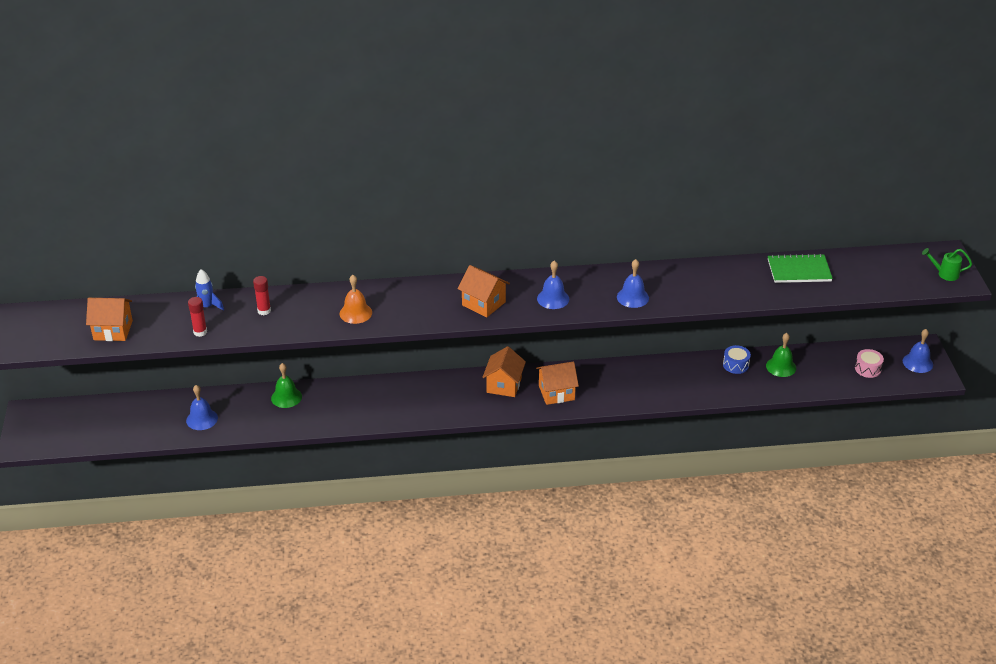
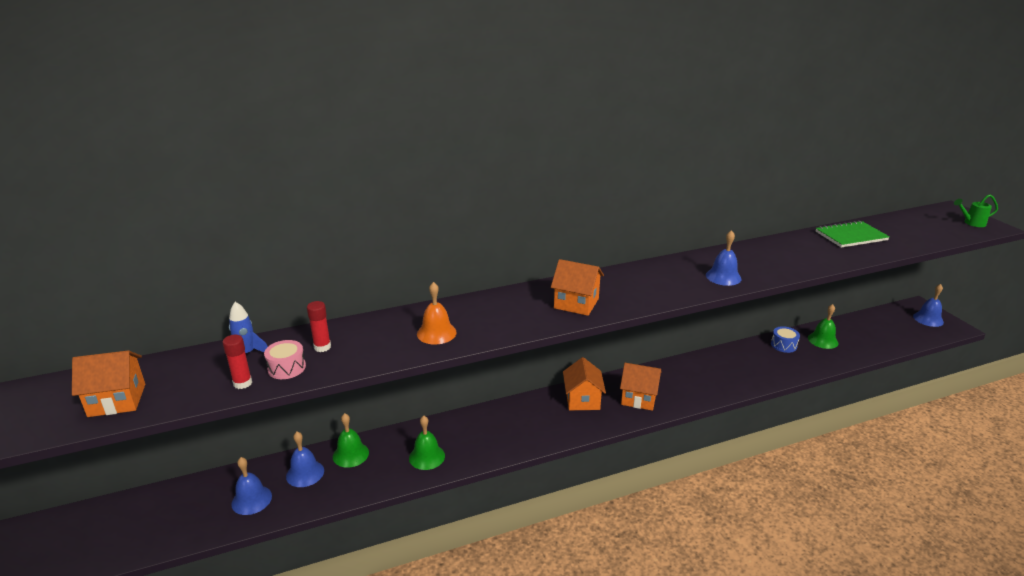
camera: 15 degrees left, 10 degrees down
(347, 410) = (427, 457): none -> green bell
(553, 298) = (645, 289): blue bell -> blue bell (305, 473)
(556, 393) = (638, 398): orange house -> orange house turned 45 degrees clockwise
(867, 369) = (894, 330): pink drum -> pink drum (286, 368)

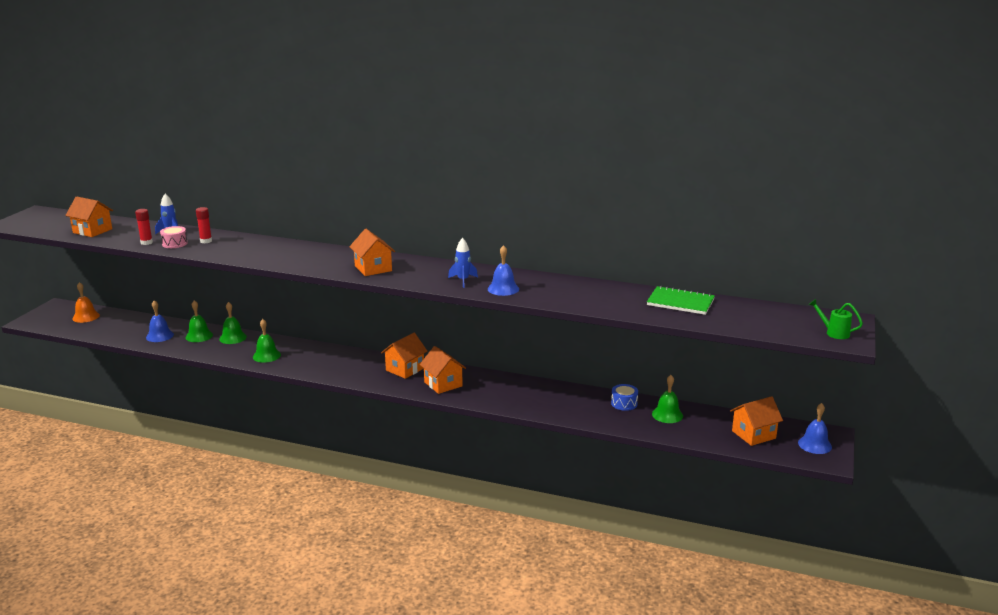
camera: 40 degrees right, 5 degrees down
(305, 473) = (199, 336): blue bell -> green bell
(436, 333) = (269, 254): orange bell -> orange bell (86, 317)
(676, 282) = (463, 280): none -> blue rocket
(890, 329) = (753, 434): none -> orange house

